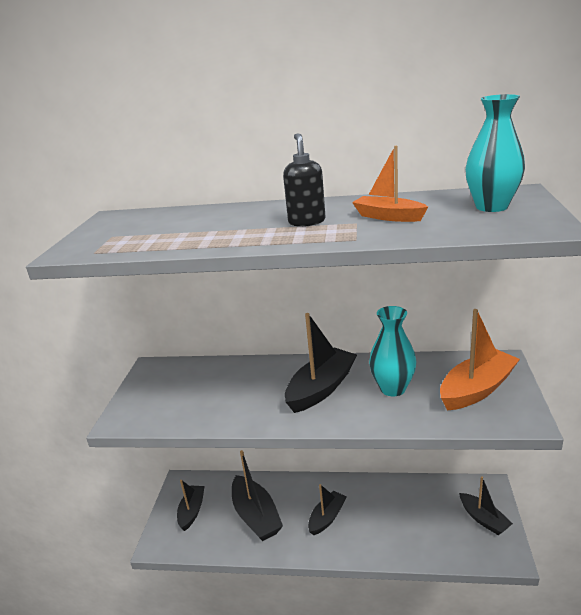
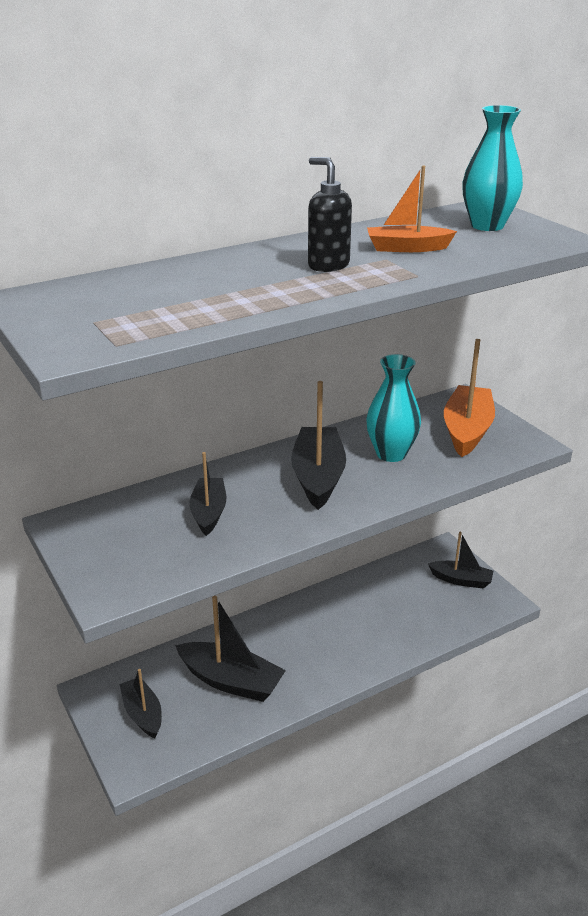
camera: 40 degrees left, 5 degrees up
(327, 517) = (313, 646): black boat -> black boat (209, 513)

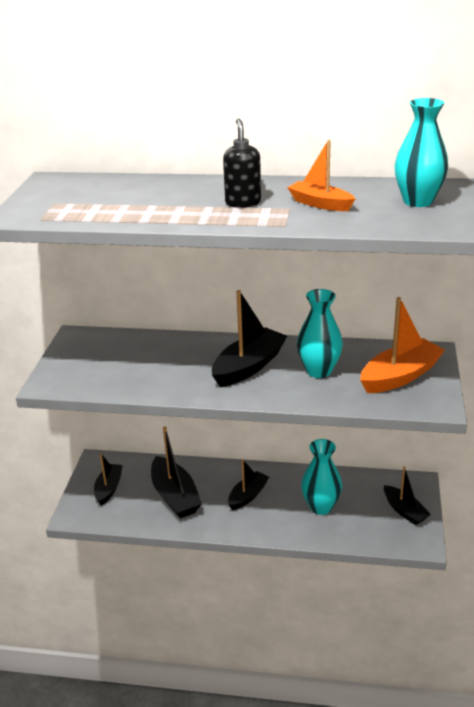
camera: 40 degrees right, 0 degrees up
(209, 513) = (155, 362): black boat -> black boat (248, 496)
(387, 614) = (321, 507): none -> turquoise vase

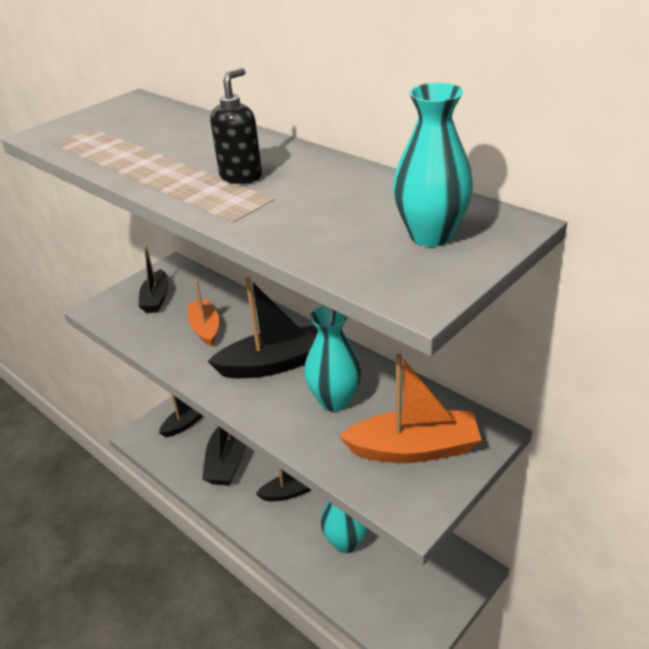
camera: 35 degrees right, 5 degrees up
(320, 204) = (314, 203): orange boat -> orange boat (205, 328)
(404, 511) = (427, 596): black boat -> black boat (156, 298)

